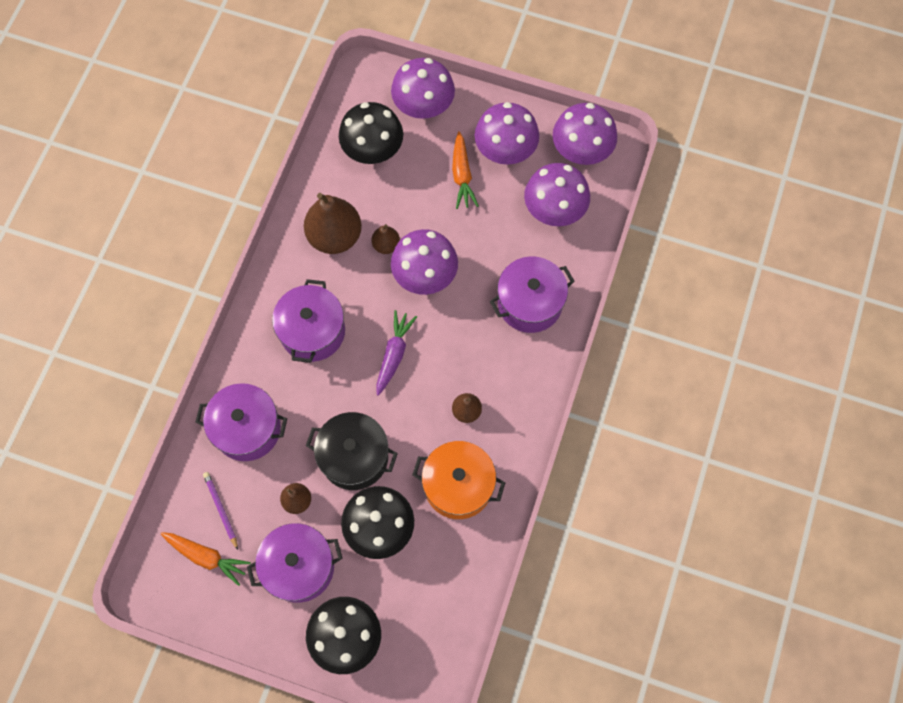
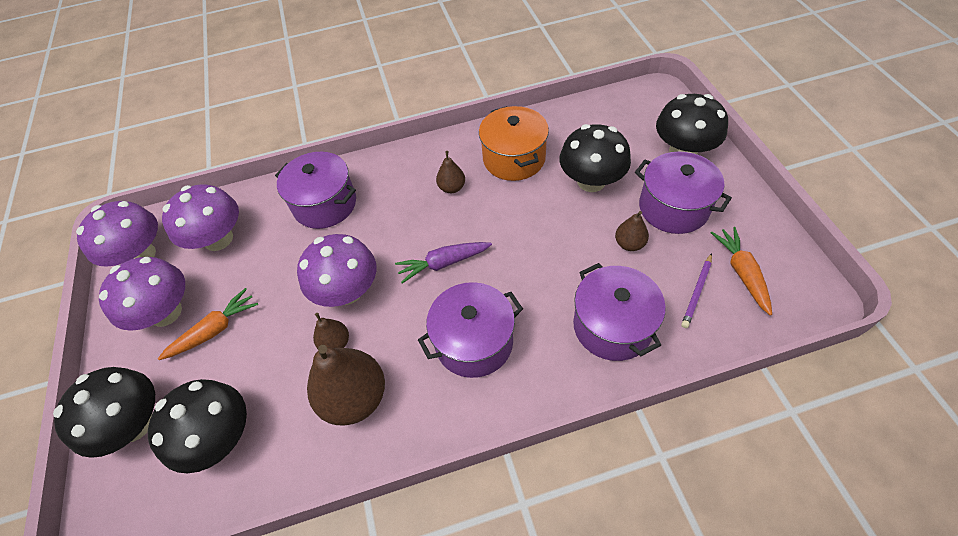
camera: 120 degrees left, 15 degrees down
(354, 457) = (556, 231): black pot -> none
(423, 106) = (134, 424): purple mushroom -> black mushroom

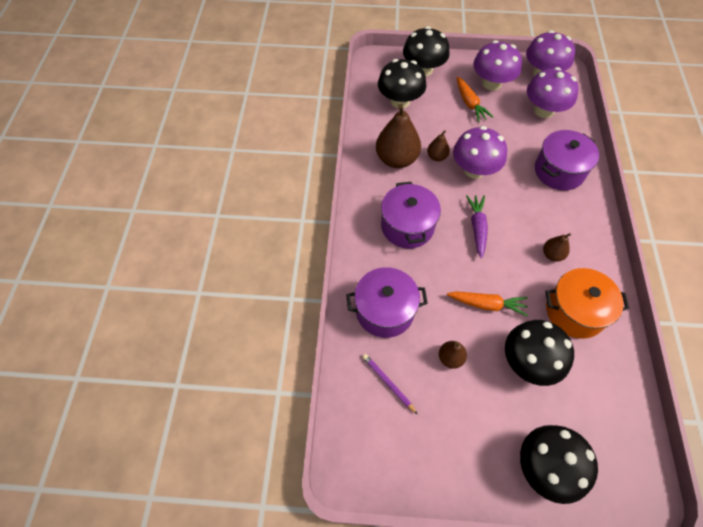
camera: 105 degrees right, 5 degrees up
(673, 208) = (476, 414): purple pot -> none
(741, 272) = (391, 428): orange carrot -> orange carrot (487, 304)

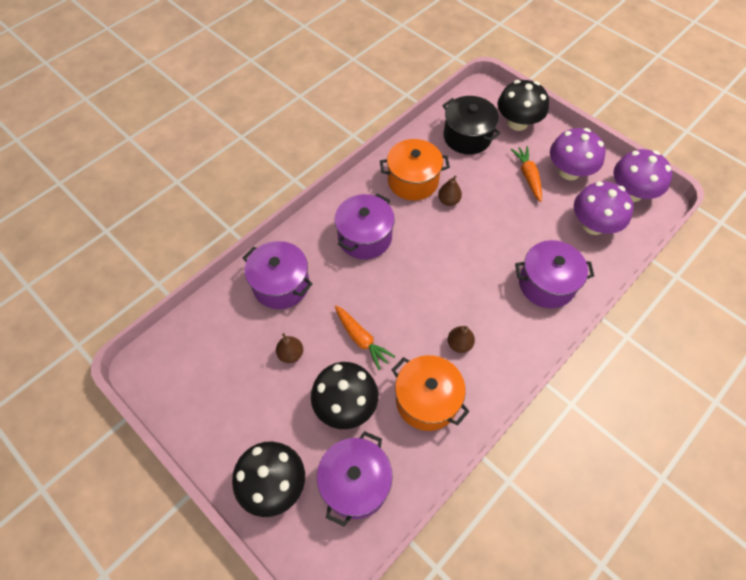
camera: 40 degrees right, 0 degrees up
(388, 383) = (230, 335): purple pencil -> none
(396, 159) = (413, 181): brown pear -> orange pot
(400, 101) = (467, 137): black mushroom -> black pot
(470, 104) = (528, 176): orange carrot -> orange carrot turned 150 degrees clockwise
(474, 170) = (469, 232): purple mushroom -> none
(477, 227) = (419, 277): purple carrot -> none
(595, 412) = (355, 483): none -> purple pot

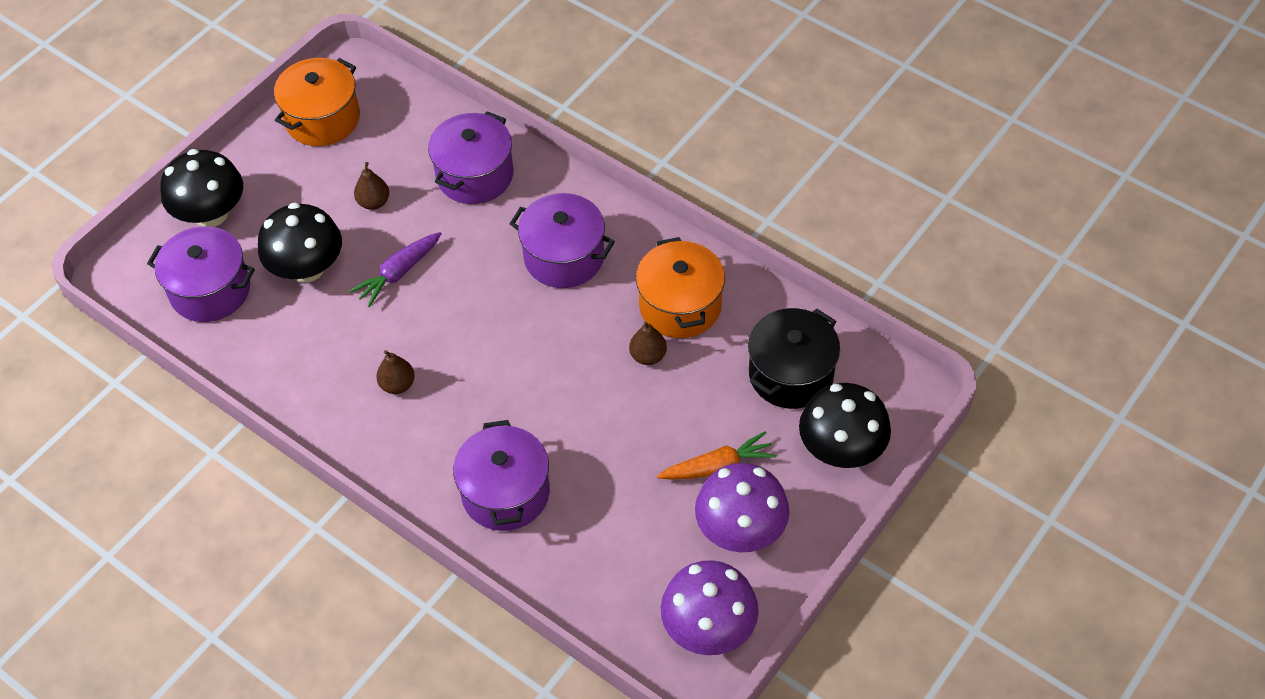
camera: 85 degrees right, 5 degrees down
(361, 339) = (398, 273): orange carrot -> purple carrot
(427, 400) = (315, 353): orange pot -> orange pot (322, 119)
(593, 225) = (628, 563): purple mushroom -> none

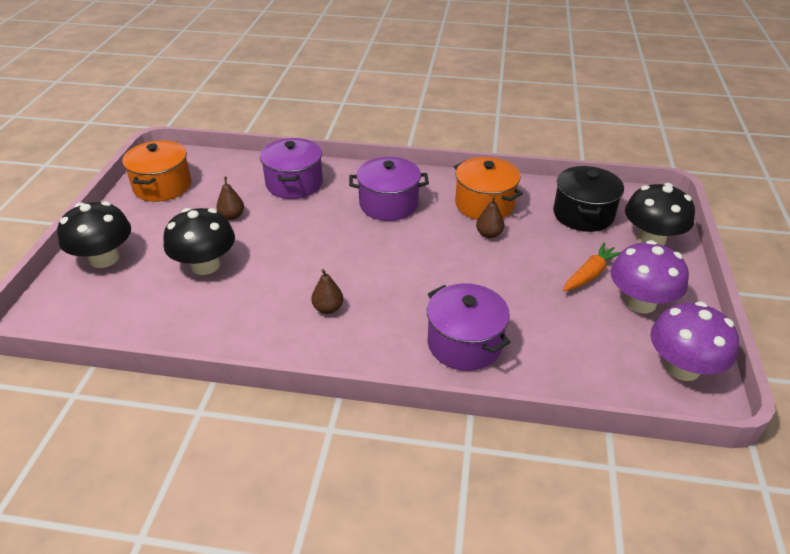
camera: 30 degrees left, 15 degrees down
(210, 290) = (131, 303): purple pot -> none
(398, 273) = (279, 247): purple carrot -> none

